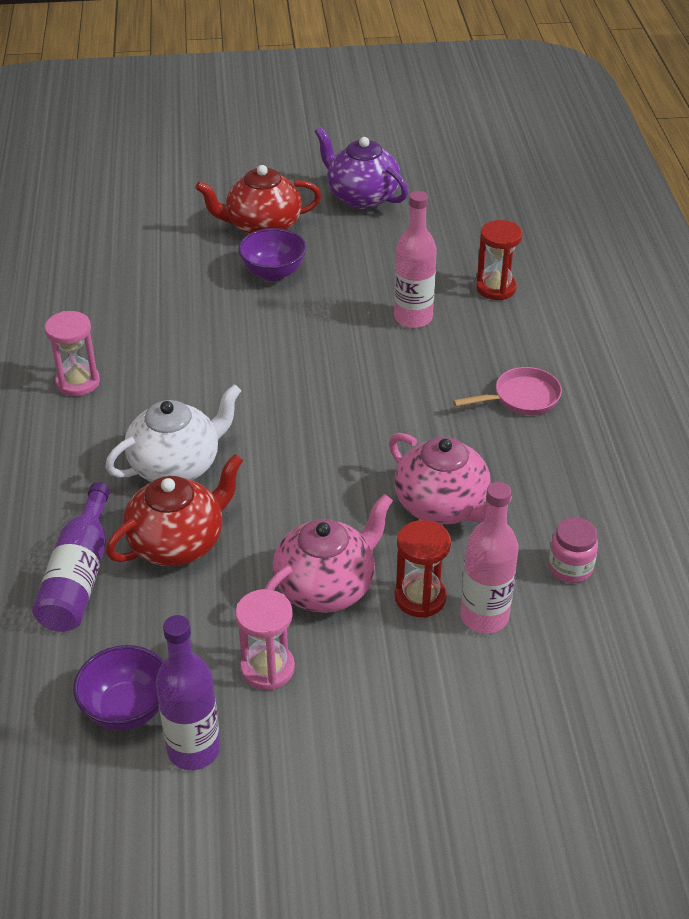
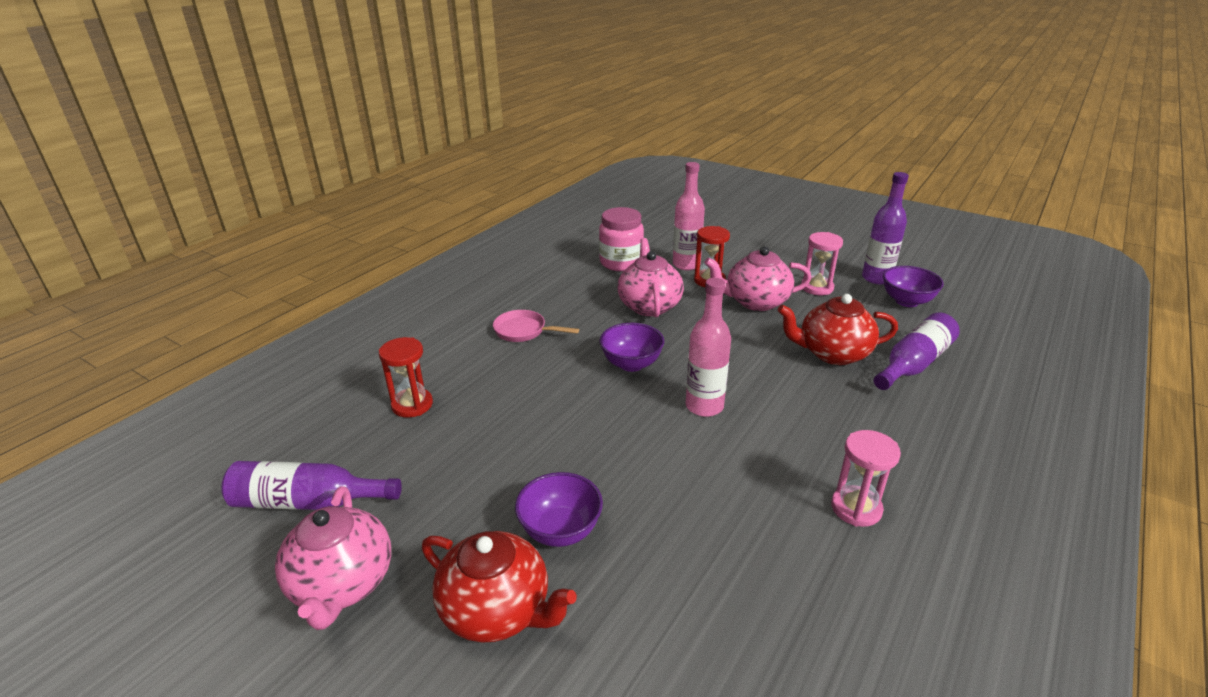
camera: 140 degrees left, 10 degrees down
(176, 466) = (803, 396): white teapot -> none
(361, 197) = (342, 584): purple teapot -> pink teapot
(371, 417) = (631, 364): none -> purple bowl
(413, 318) = (506, 415): pink bottle -> pink bottle (704, 406)
(450, 212) = (308, 502): none -> purple bottle
(570, 568) = (621, 263): pink jar -> pink jar, size x1.64

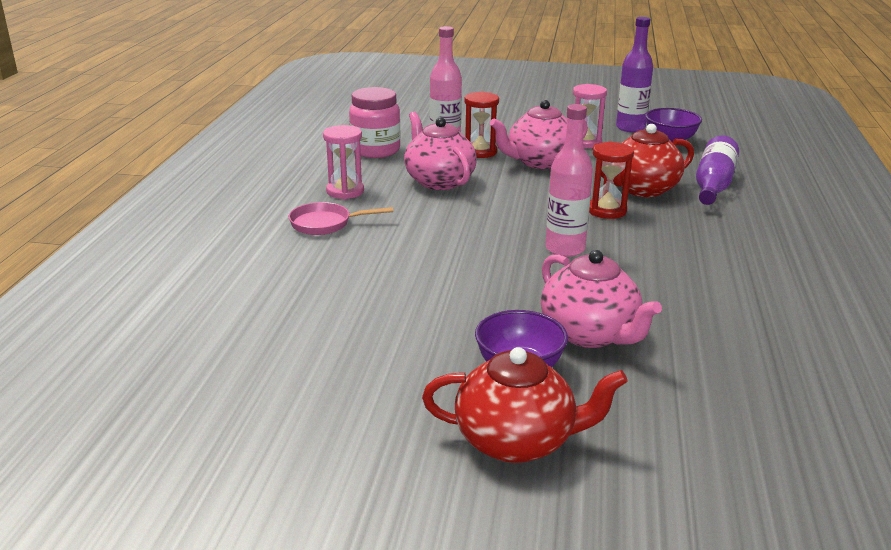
camera: 25 degrees left, 5 degrees down
(308, 502) = (223, 415): purple bottle -> none
(342, 584) = (336, 468): pink teapot -> pink teapot (590, 334)
(412, 405) = (260, 309): red hourglass -> red hourglass (606, 211)
(631, 364) = (465, 230): purple bowl -> none
(856, 508) = (753, 292): pink hourglass -> pink hourglass (345, 191)

